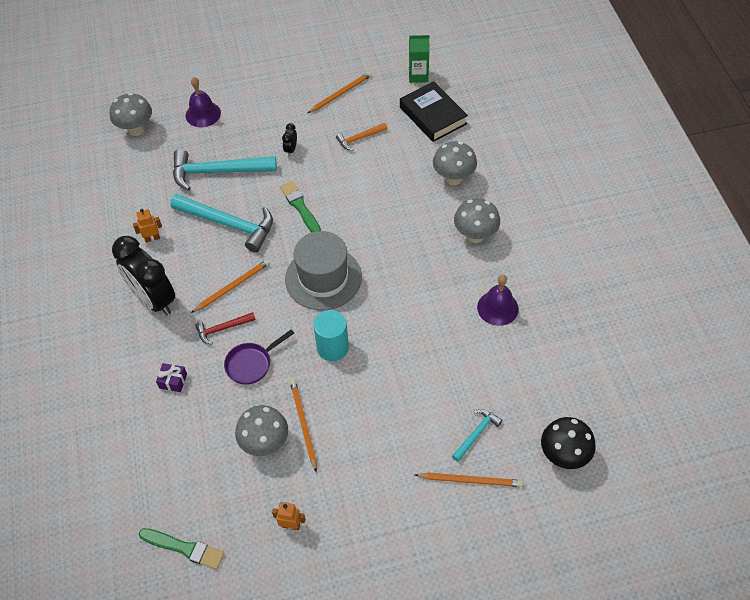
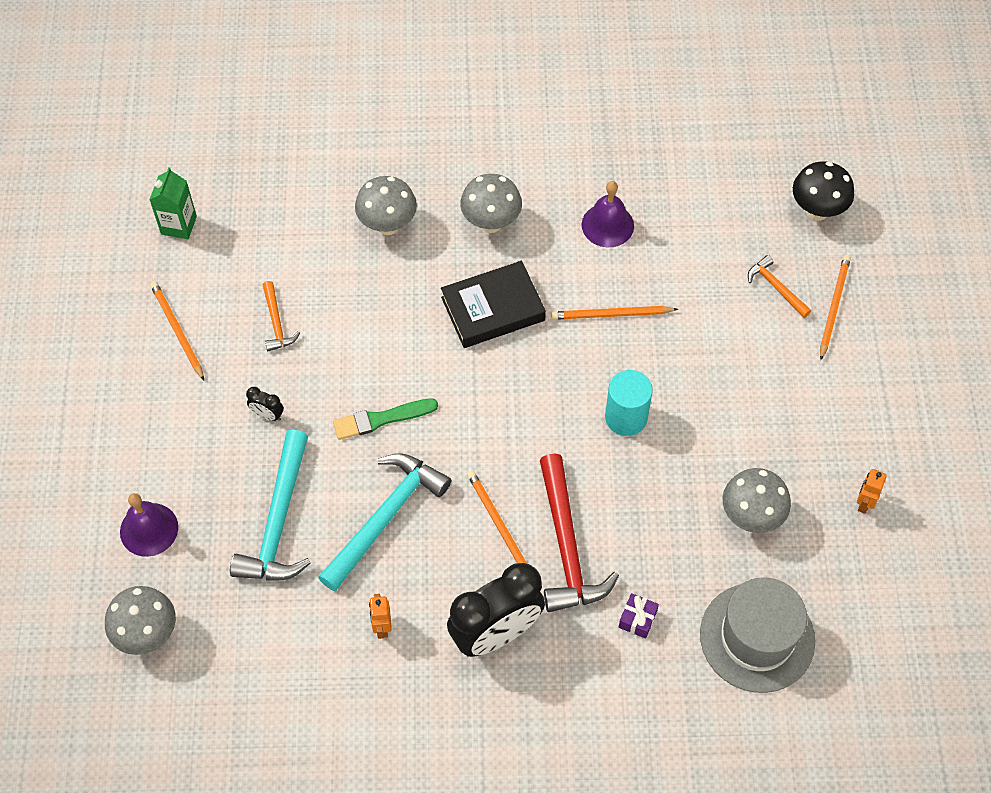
camera: 80 degrees left, 5 degrees up
(184, 548) = (878, 627): green brush -> none
(222, 329) = (567, 547): red hammer -> red hammer, size x1.98
(251, 364) = (631, 517): purple pan -> none
(303, 424) = (731, 469): orange pencil -> orange pencil (611, 314)
(323, 278) = (513, 410): grey hat -> grey hat (757, 637)
(433, 115) = (264, 224): black book -> black book (493, 309)
(476, 433) = (776, 287): turquoise hammer -> orange hammer

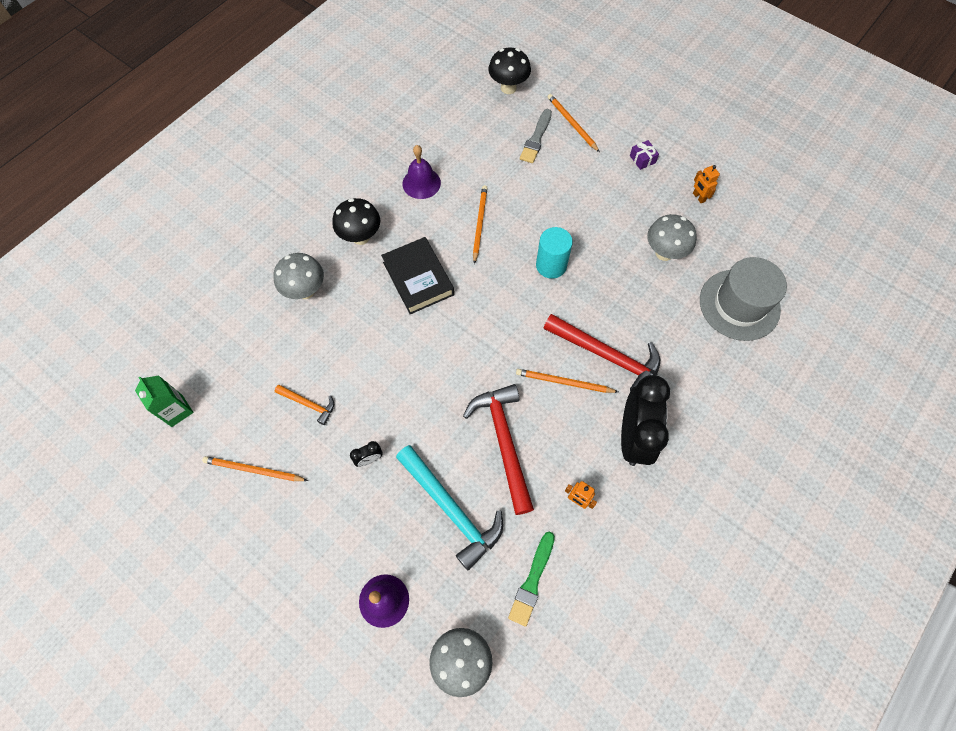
camera: 50 degrees left, 5 degrees up
(381, 419) = (434, 394): green brush -> green brush (532, 581)
(386, 517) = (504, 441): turquoise hammer -> red hammer
(491, 223) = (360, 237): grey mushroom -> black mushroom
(493, 309) = (418, 278): black book -> black book turned 45 degrees counterclockwise
(611, 314) = (479, 224): orange pencil -> orange pencil turned 150 degrees clockwise
(637, 619) = (683, 355): purple gift -> purple gift (642, 159)
(776, 287) = (536, 138): orange hammer -> grey brush

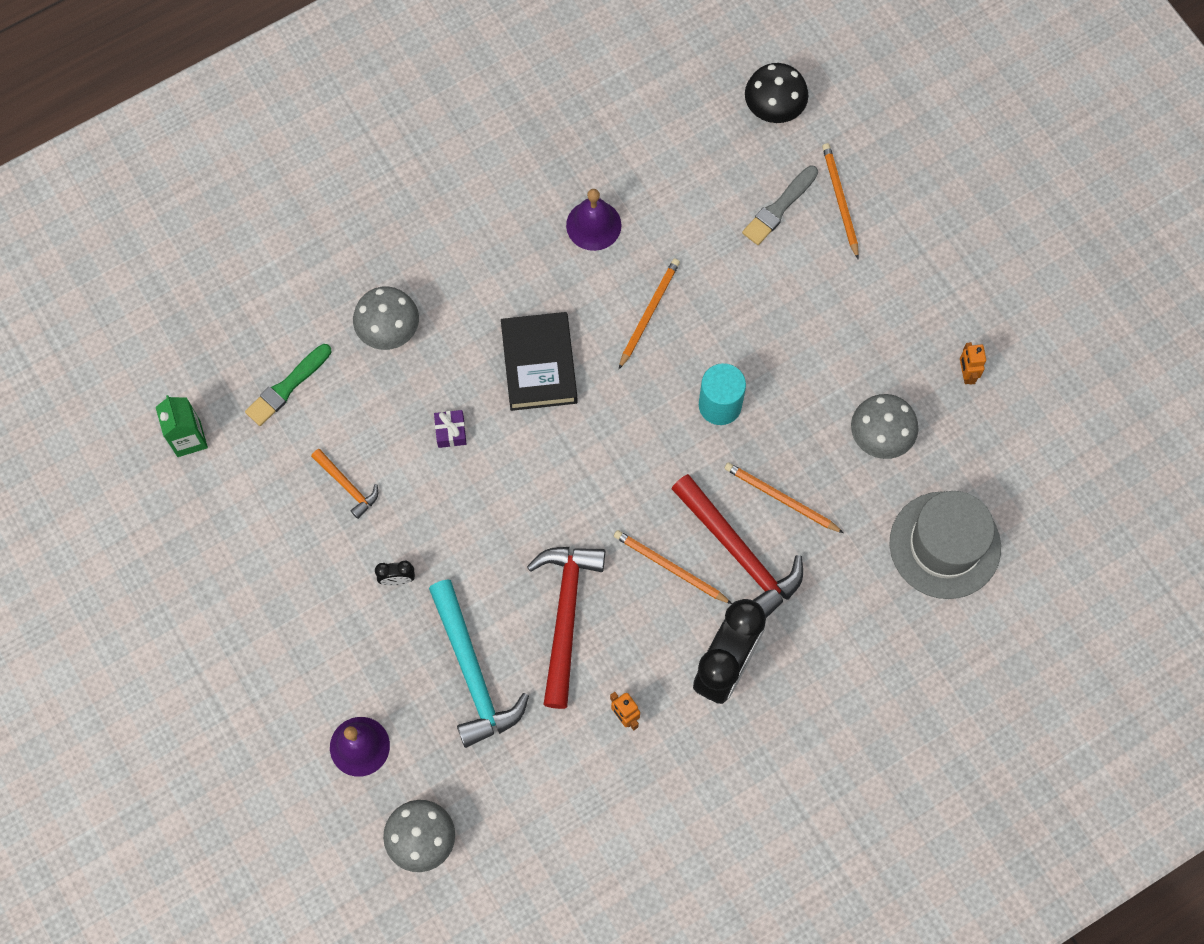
camera: 20 degrees right, 5 degrees up
(253, 470) = (258, 544): orange pencil -> orange pencil (781, 498)
(360, 237) = (485, 279): black mushroom -> none
(532, 581) = (534, 786): green brush -> green brush (287, 387)
(642, 159) = (915, 289): purple gift -> purple gift (451, 432)

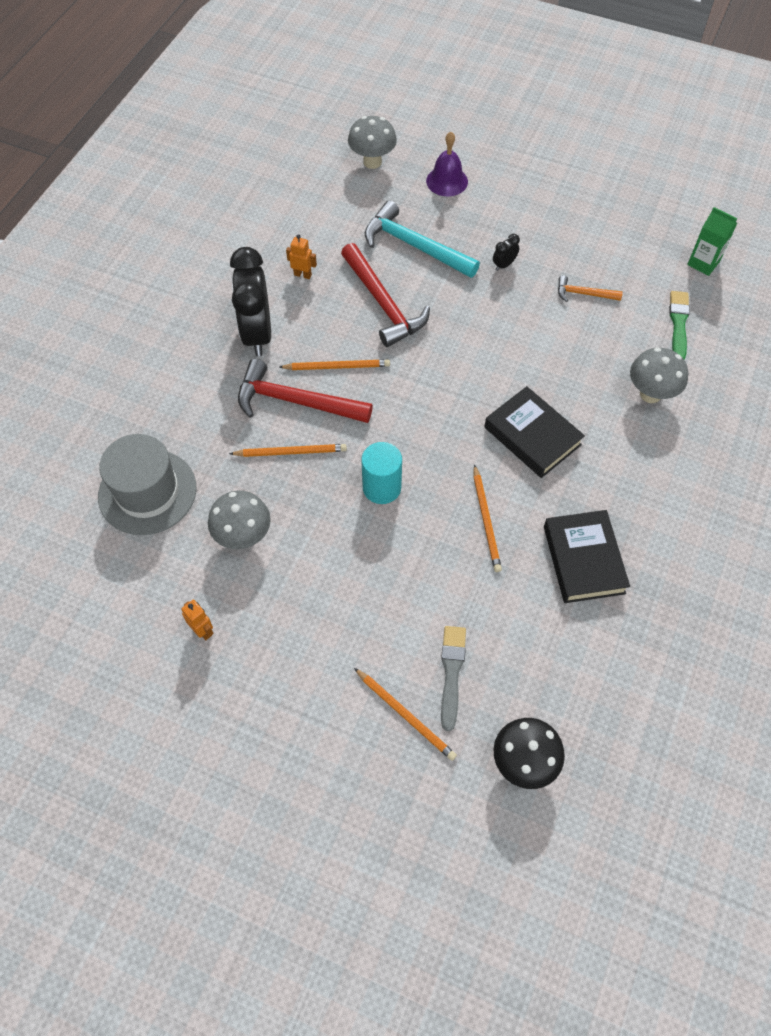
camera: 145 degrees right, 10 degrees down
(451, 432) = (550, 360): purple gift -> none
(593, 225) = (583, 559): purple bell -> black book

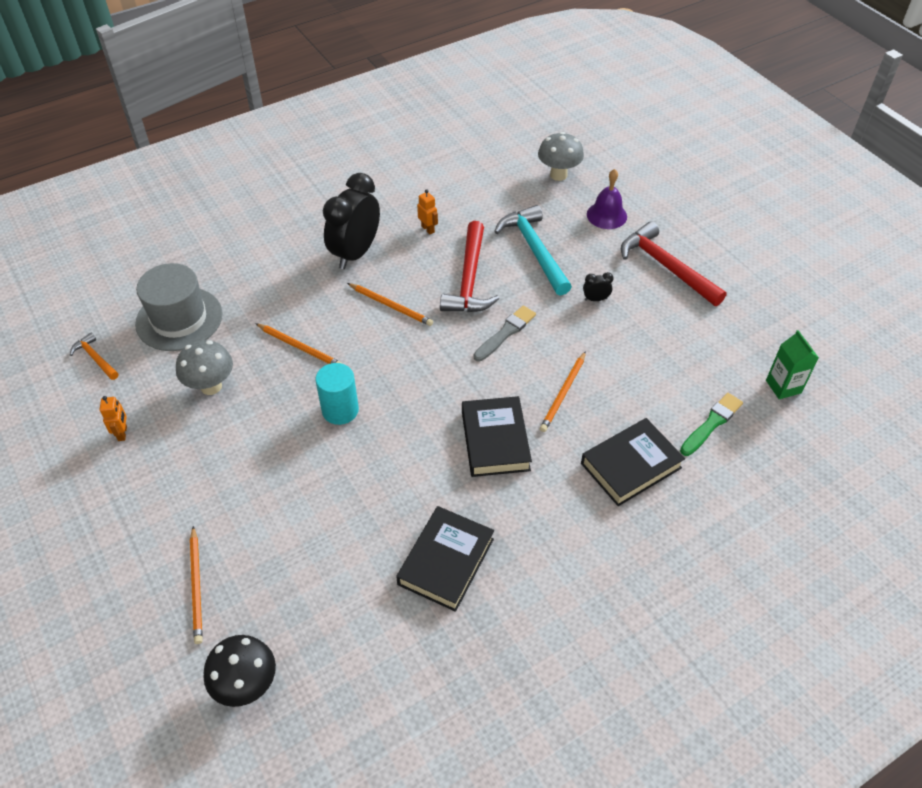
camera: 35 degrees right, 10 degrees down
(295, 401) = (337, 313): red hammer -> red hammer (665, 266)
(451, 673) = (259, 579): grey brush -> grey brush (505, 333)
(486, 520) = (396, 482): orange pencil -> orange pencil (563, 393)
(583, 294) = (645, 355): orange hammer -> orange hammer (95, 358)
(650, 394) = (631, 465): grey mushroom -> black book

